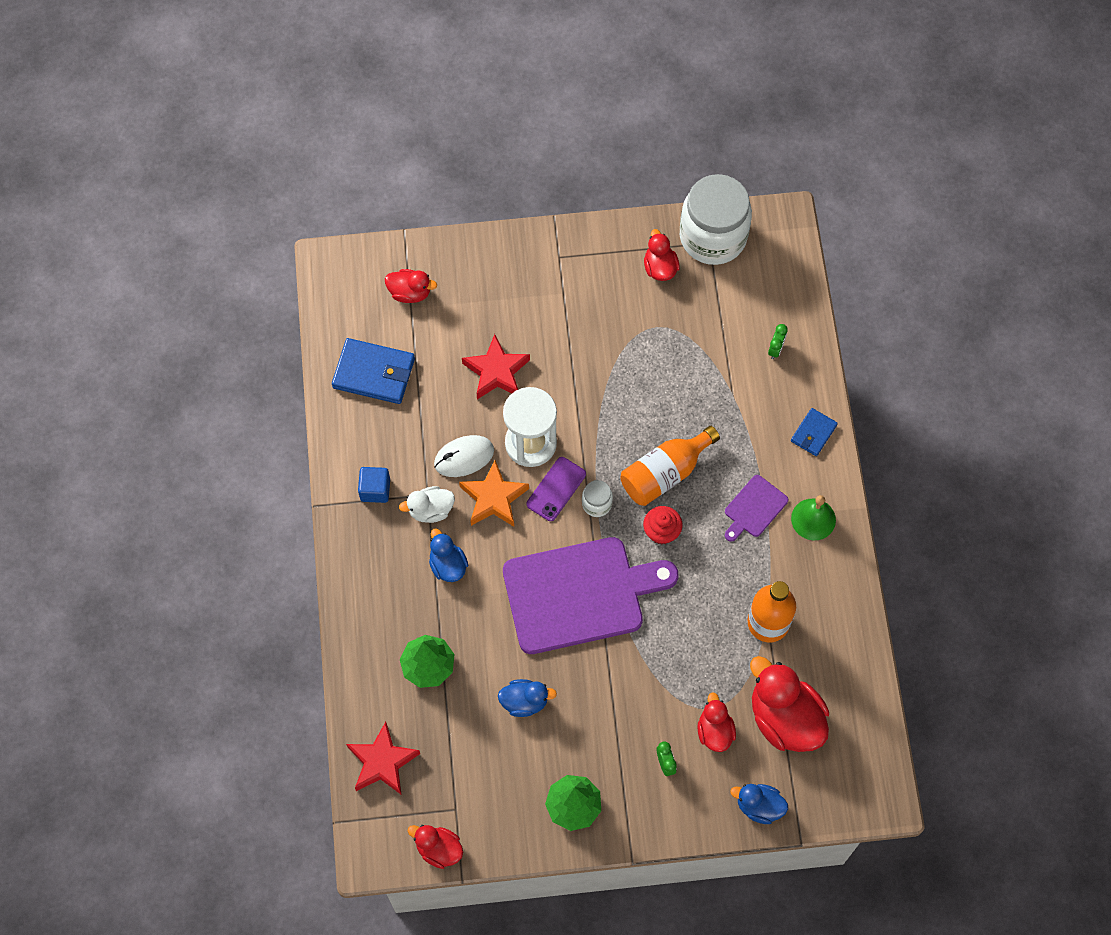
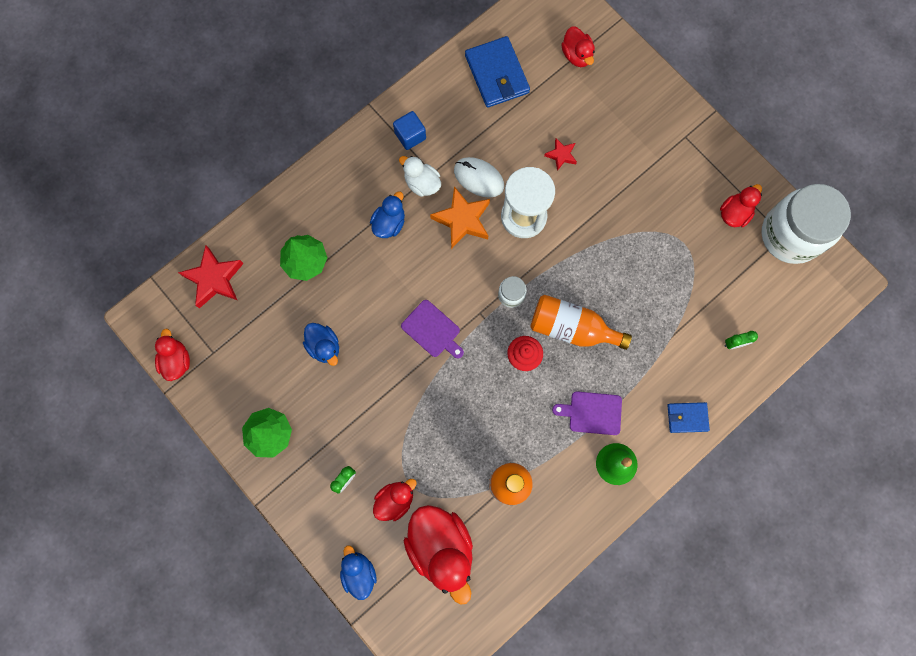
camera: 55 degrees right, 10 degrees up
(496, 372) = (561, 155): red star -> red star, size x0.54
(556, 489) = (501, 258): purple phone -> none
(579, 594) = (432, 330): purple cutting board -> purple cutting board, size x0.44
(785, 718) = (441, 547): red duck -> red duck turned 135 degrees clockwise

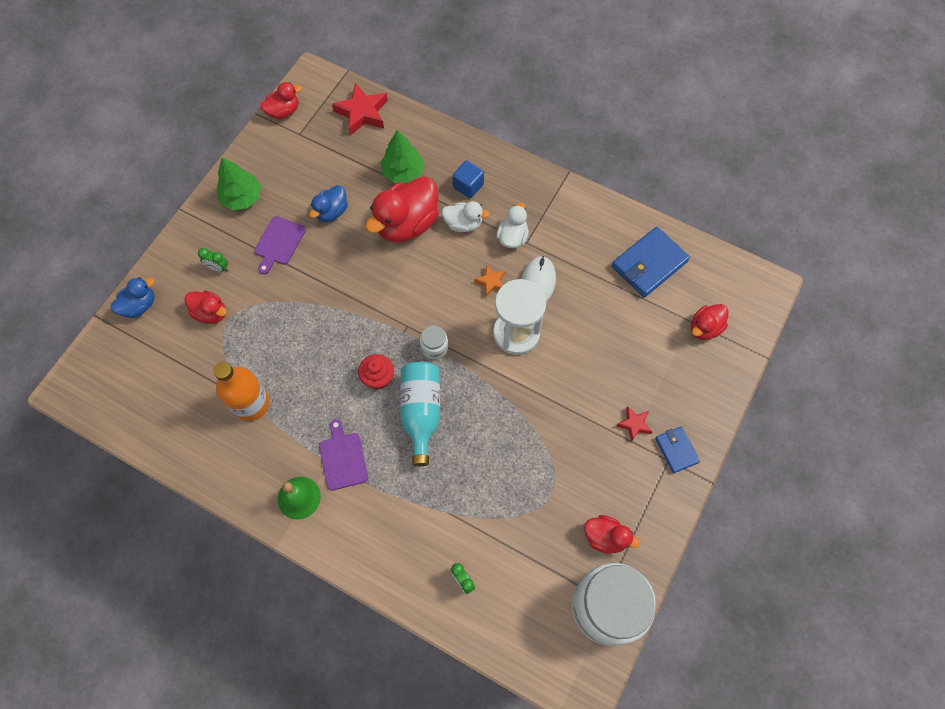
camera: 70 degrees right, 10 degrees down
(389, 223) = (463, 224): blue duck -> white duck
(410, 136) = (554, 213): blue cube -> blue cube (468, 186)
(432, 330) = (376, 292): purple cutting board -> purple cutting board (279, 243)
(441, 547) = (178, 365): red duck -> red duck (407, 224)
(462, 220) = (491, 282): orange star -> orange star, size x0.54
(561, 155) = (593, 347): red star -> red star (634, 424)
(571, 328) = (421, 412): orange bottle -> turquoise bottle
(687, 417) = (367, 554): blue wallet -> blue wallet (676, 450)

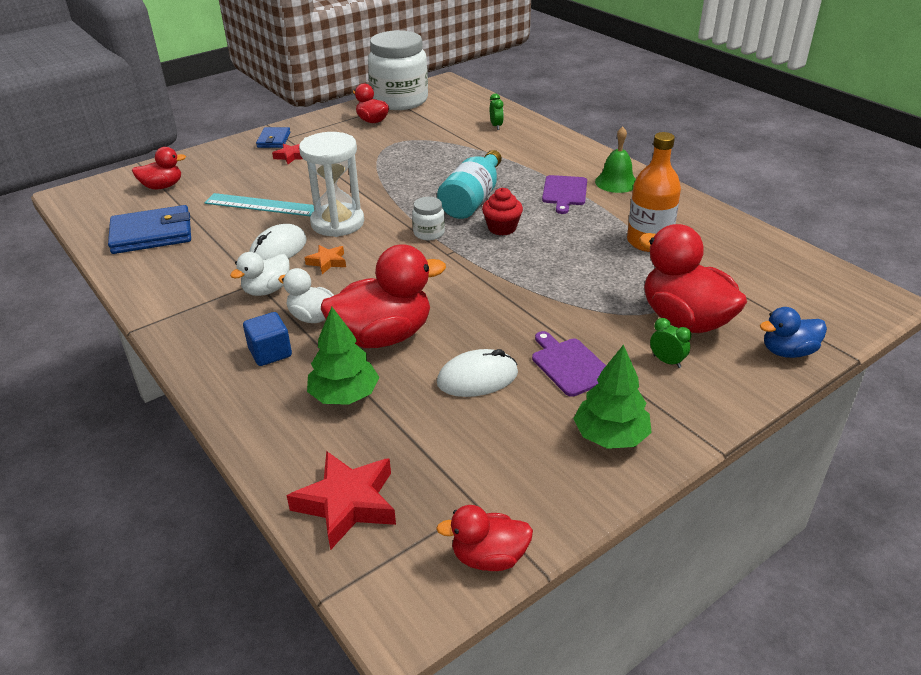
camera: 155 degrees left, 30 degrees down
(211, 313) = (685, 320): red duck -> red duck, size x1.83
(279, 243) = (570, 365): purple cutting board -> purple cutting board turned 75 degrees counterclockwise
(331, 212) = (477, 378): blue duck -> white mouse
(597, 334) = (261, 205): none -> turquoise ruler

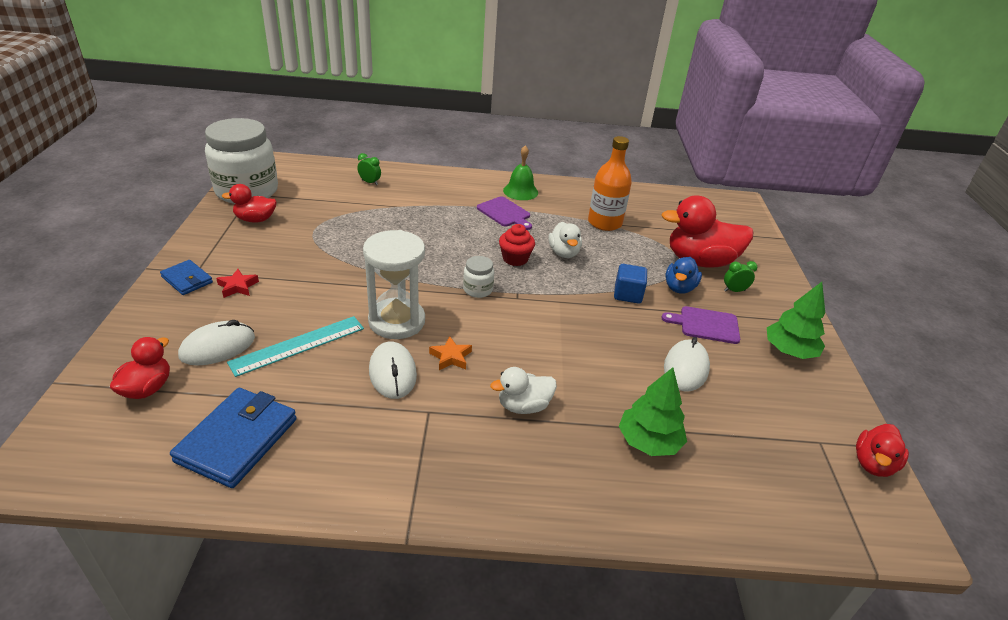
camera: 55 degrees left, 0 degrees up
(224, 184) = (218, 347): none -> white mouse
(267, 290) = (450, 411): white duck -> white duck (564, 253)
(270, 353) = (549, 455): blue cube -> blue cube (627, 294)
(347, 503) = (780, 505): red star -> none
(383, 336) = (591, 383): red duck -> none
(472, 200) = (459, 248): turquoise bottle -> none
(788, 351) = (760, 251): blue duck -> blue duck (679, 288)

